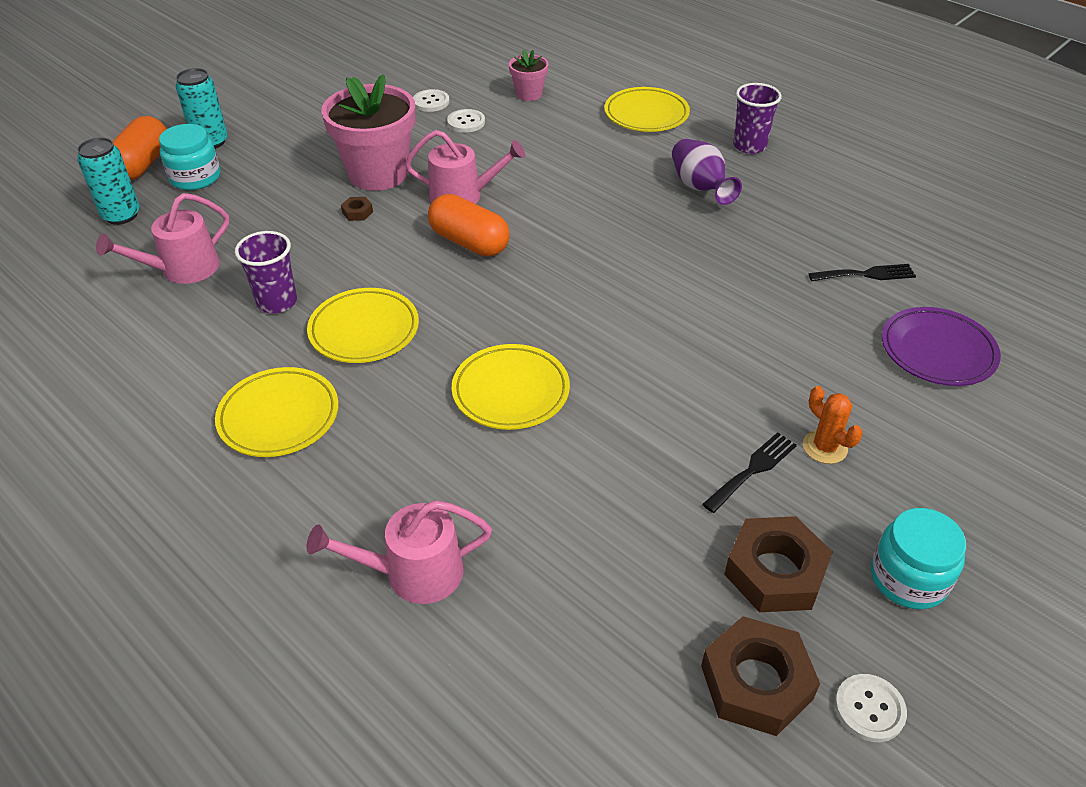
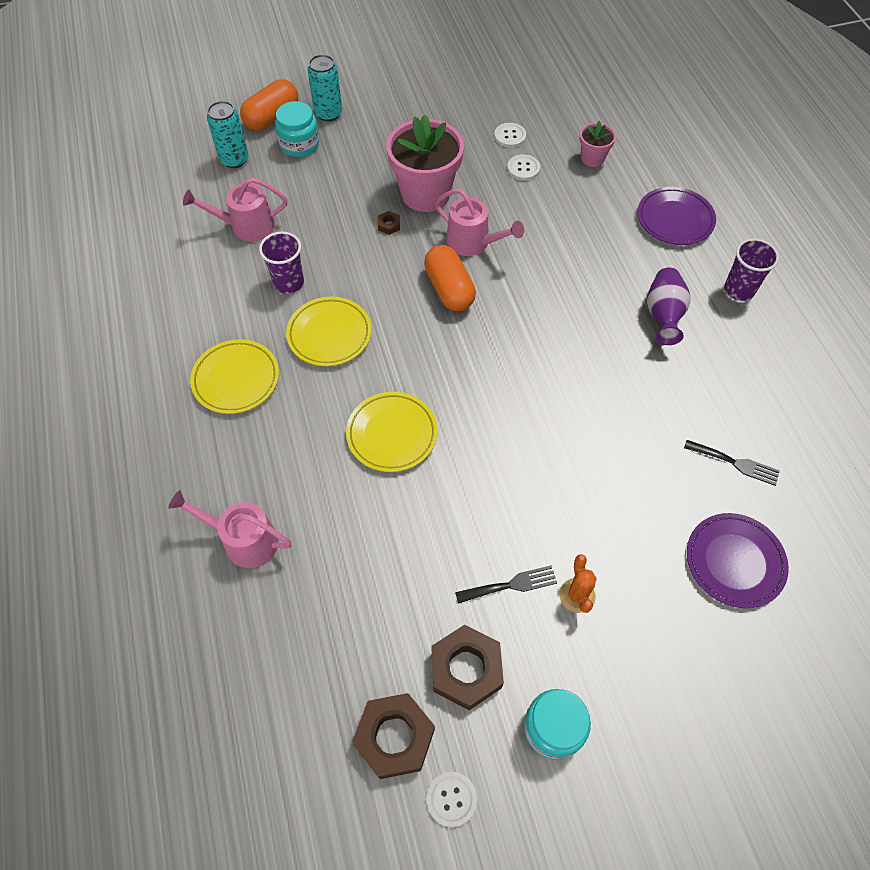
camera: 30 degrees right, 15 degrees up
(646, 114) = (674, 219): yellow plate -> purple plate

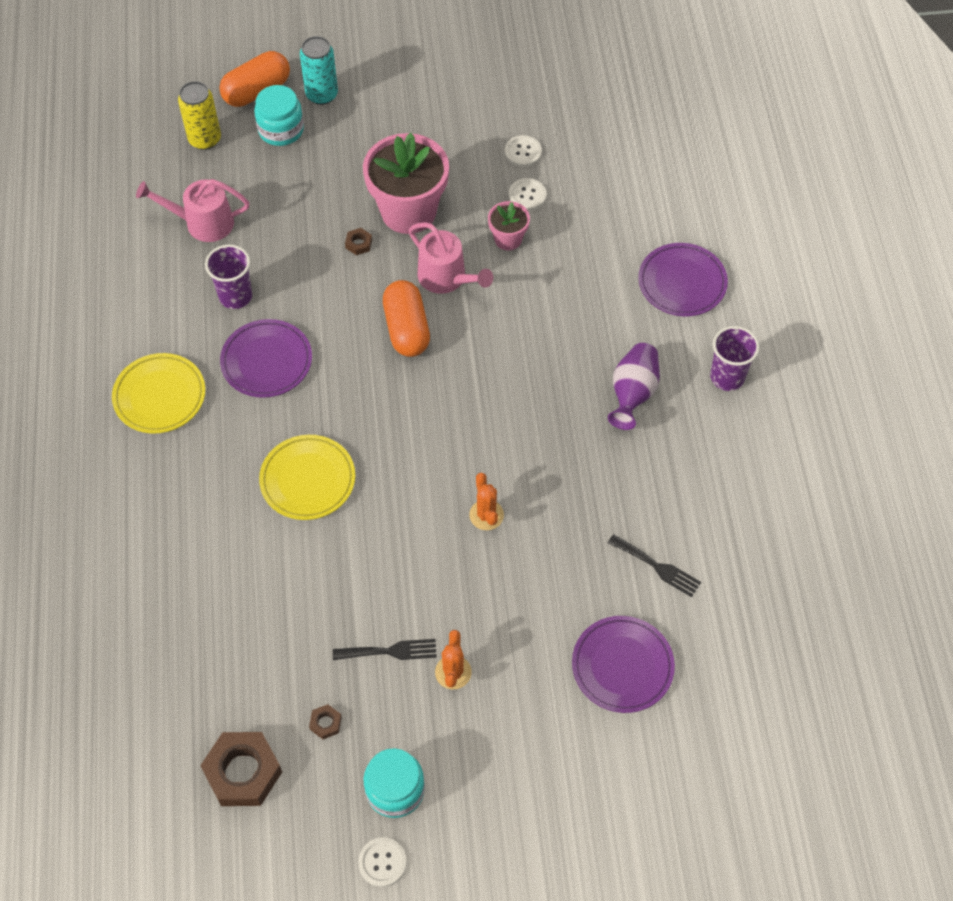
camera: 10 degrees right, 0 degrees up
(234, 160) = (205, 139): turquoise can -> yellow can
(244, 540) = (137, 564): pink watering can -> none
(329, 334) = (267, 361): yellow plate -> purple plate
(451, 799) = (283, 835): white button -> white button (382, 862)
(466, 669) = (325, 723): brown nut -> brown nut, size x0.44
(566, 440) = (486, 515): none -> orange cactus
(592, 158) = (610, 194): pink flower pot -> pink flower pot (508, 239)

